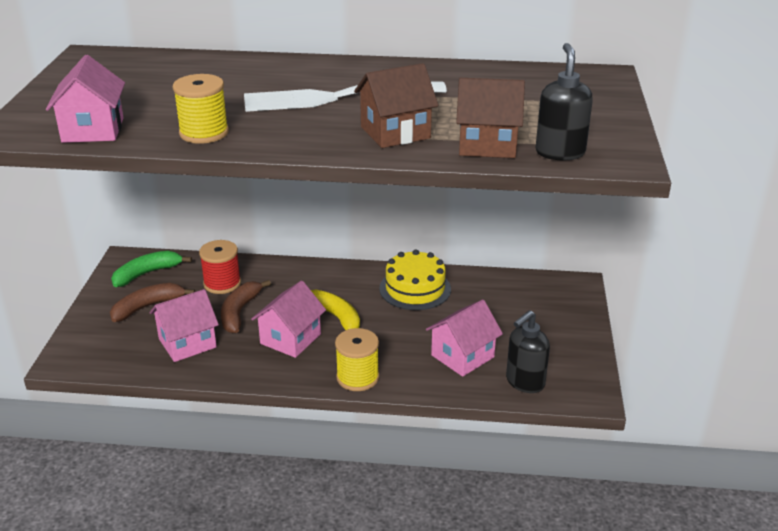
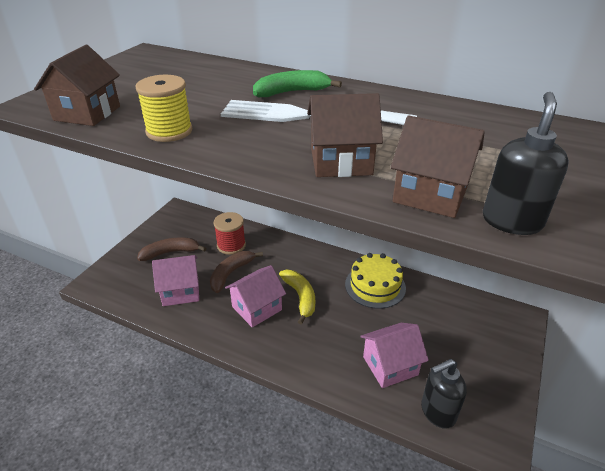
camera: 20 degrees right, 5 degrees up
(93, 130) = (87, 113): pink house -> brown house
(147, 273) = (185, 225): green banana -> green banana (292, 92)
(357, 377) = (292, 362): yellow spool -> none

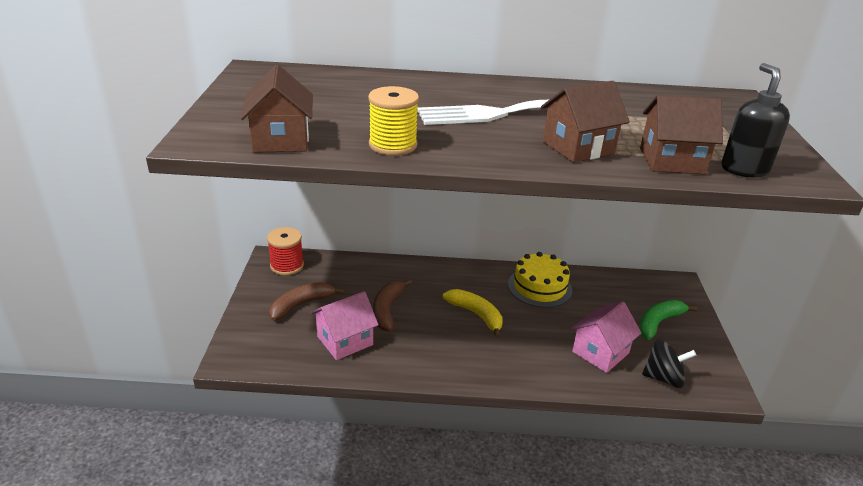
camera: 25 degrees left, 5 degrees down
(231, 245) = (365, 282): red spool -> red spool (287, 266)
(257, 308) = (440, 336): pink house -> none
(292, 92) = (463, 94): green banana -> green banana (658, 323)
(437, 412) = (663, 378): black soap dispenser -> black spinning top

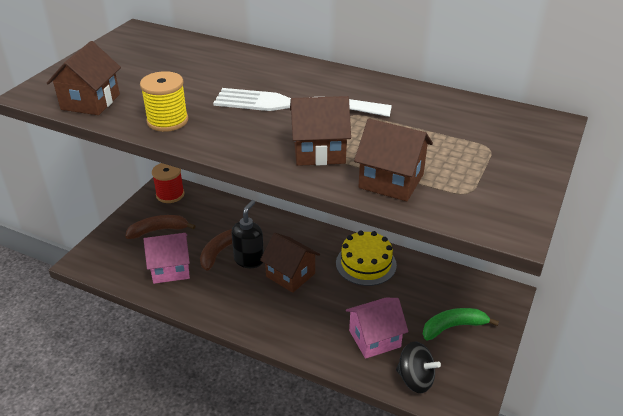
camera: 25 degrees right, 5 degrees up
(476, 315) = (290, 275): yellow banana -> brown house
(744, 169) = (453, 204): black soap dispenser -> black soap dispenser (249, 260)

